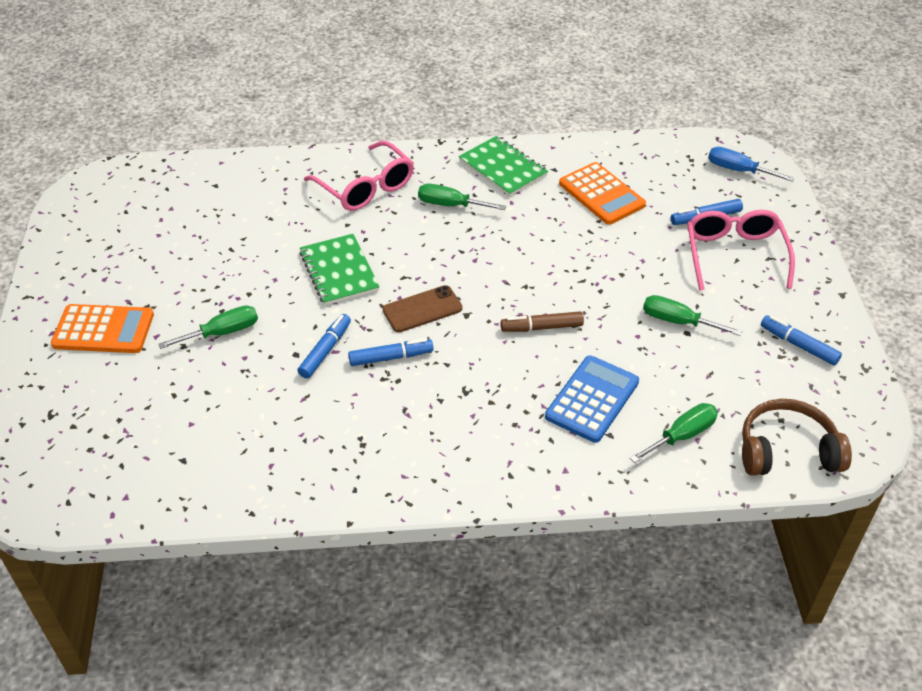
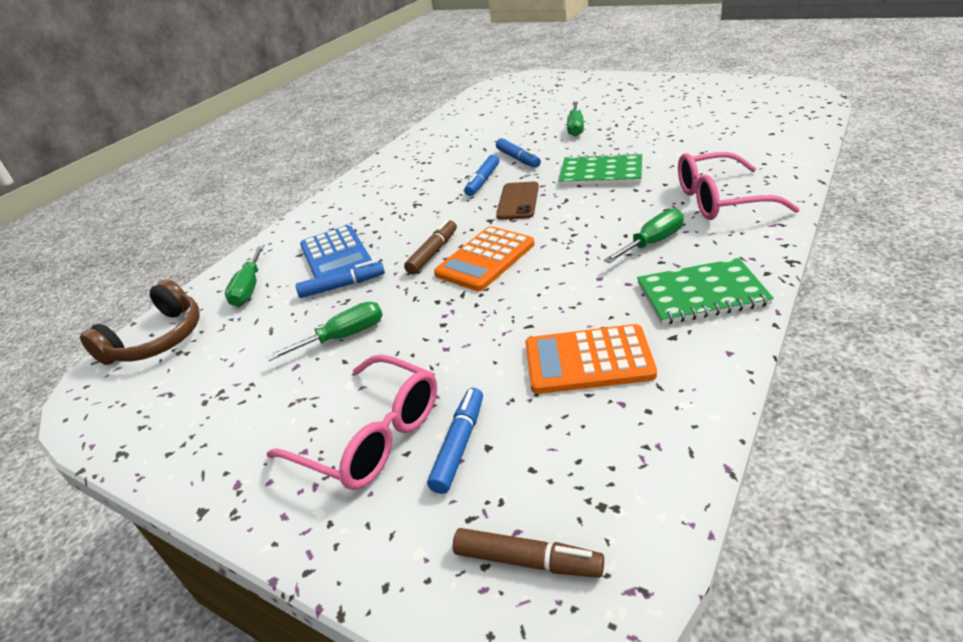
camera: 130 degrees right, 10 degrees down
(103, 330) = (617, 95): orange calculator -> orange calculator (485, 259)
(738, 170) = (527, 560): blue screwdriver -> brown marker
(798, 345) = (210, 414): blue marker -> blue marker (342, 286)

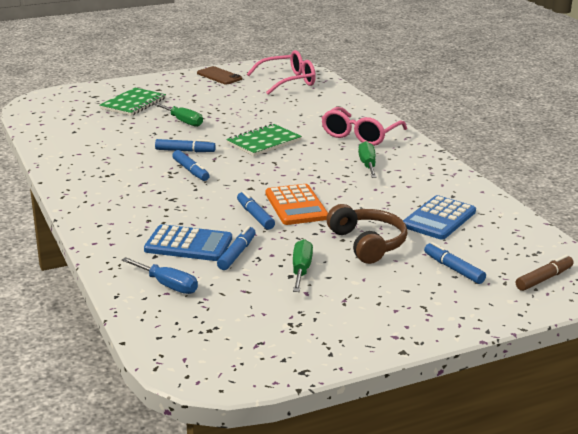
camera: 60 degrees left, 10 degrees down
(157, 339) = (173, 335): brown headphones -> brown headphones (367, 243)
(249, 288) = (168, 285): green screwdriver -> blue screwdriver
(371, 436) = (412, 288): pink glasses -> pink glasses (288, 81)
(433, 253) = (255, 216): brown marker -> blue marker
(518, 201) = (245, 173): brown phone -> brown phone (219, 76)
(588, 360) = (439, 219): orange calculator -> blue calculator
(701, 294) = (432, 176): green notebook -> green notebook (133, 104)

